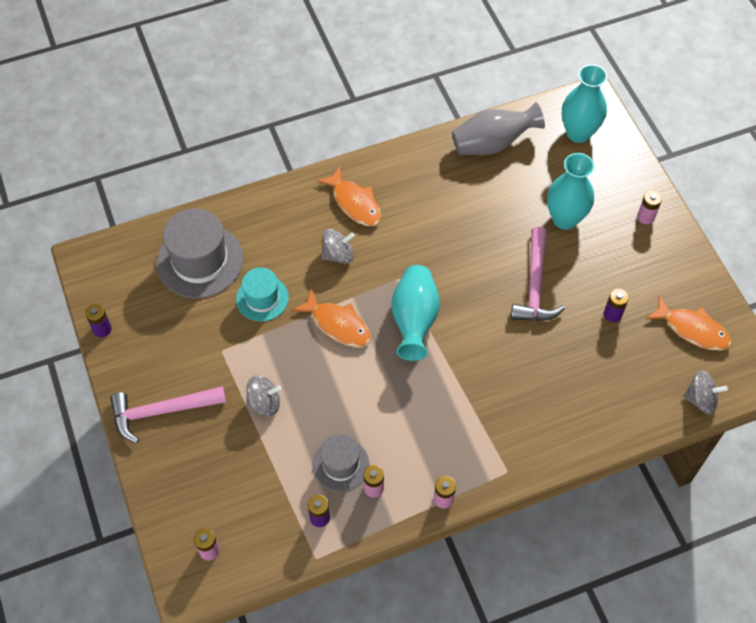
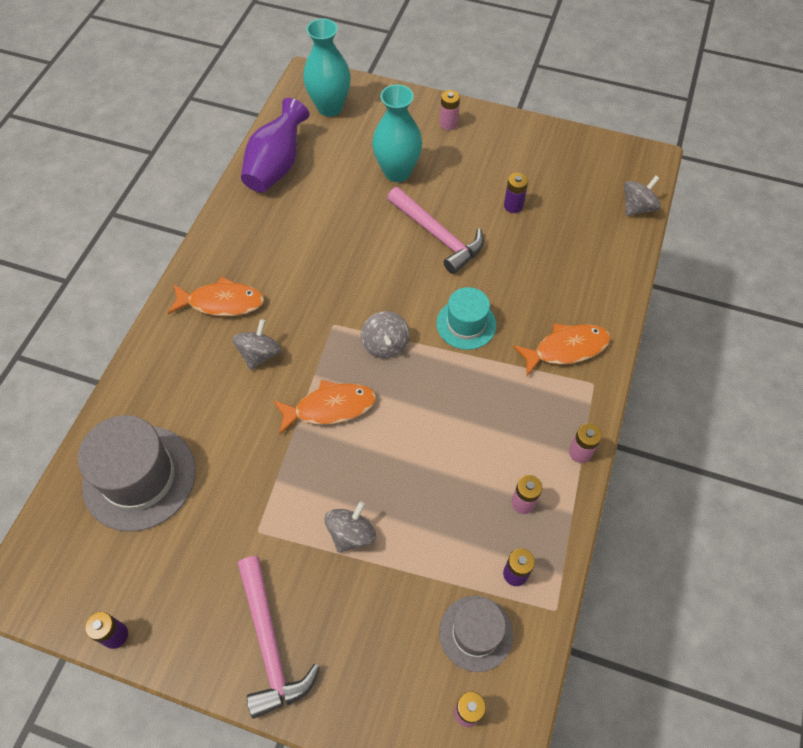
camera: 50 degrees left, 0 degrees up
(162, 411) = (270, 643): pink hammer -> pink hammer turned 45 degrees counterclockwise
(262, 298) = (238, 451): turquoise hat -> turquoise hat (466, 324)
(340, 464) = (475, 513): grey hat -> grey hat (476, 633)
(414, 320) = (385, 344): turquoise vase -> grey spinning top
(492, 144) = (277, 166): grey vase -> purple vase
(692, 329) = (573, 168): orange fish -> orange fish (566, 349)

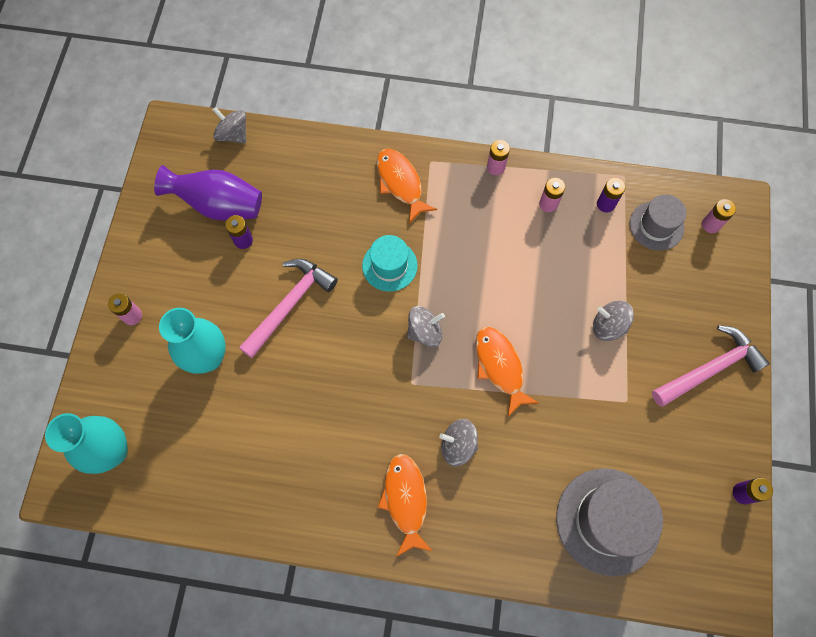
camera: 100 degrees left, 10 degrees up
(277, 166) = (210, 491): purple vase -> purple vase (219, 205)

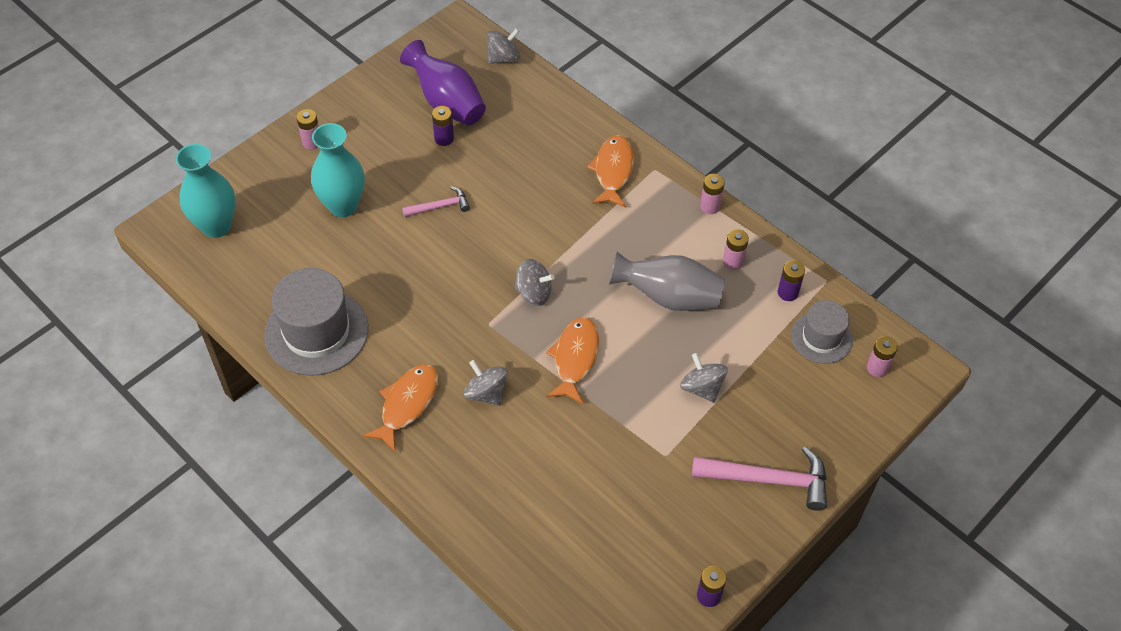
camera: 35 degrees right, 15 degrees down
(233, 134) = (503, 58): grey spinning top -> grey spinning top turned 75 degrees clockwise
(289, 305) = (440, 206): pink hammer -> pink hammer, size x0.56
(389, 265) = (548, 227): turquoise hat -> none
(526, 266) = (668, 297): none -> grey vase
(608, 521) = (564, 533): grey hat -> grey hat (316, 331)

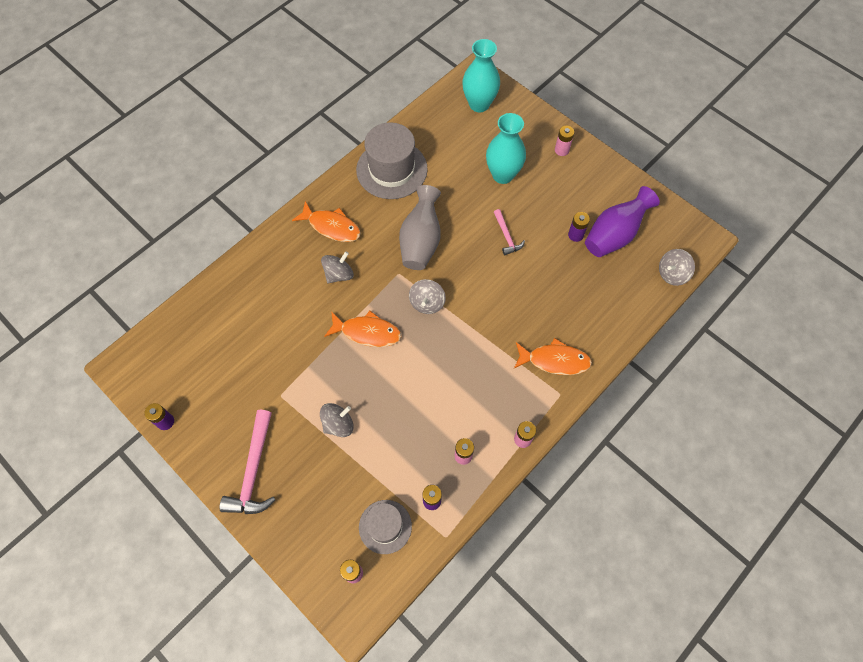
camera: 90 degrees right, 10 degrees up
(503, 58) = (672, 274): grey spinning top -> grey spinning top turned 90 degrees clockwise
(668, 297) = (425, 402): grey vase -> grey vase (421, 241)

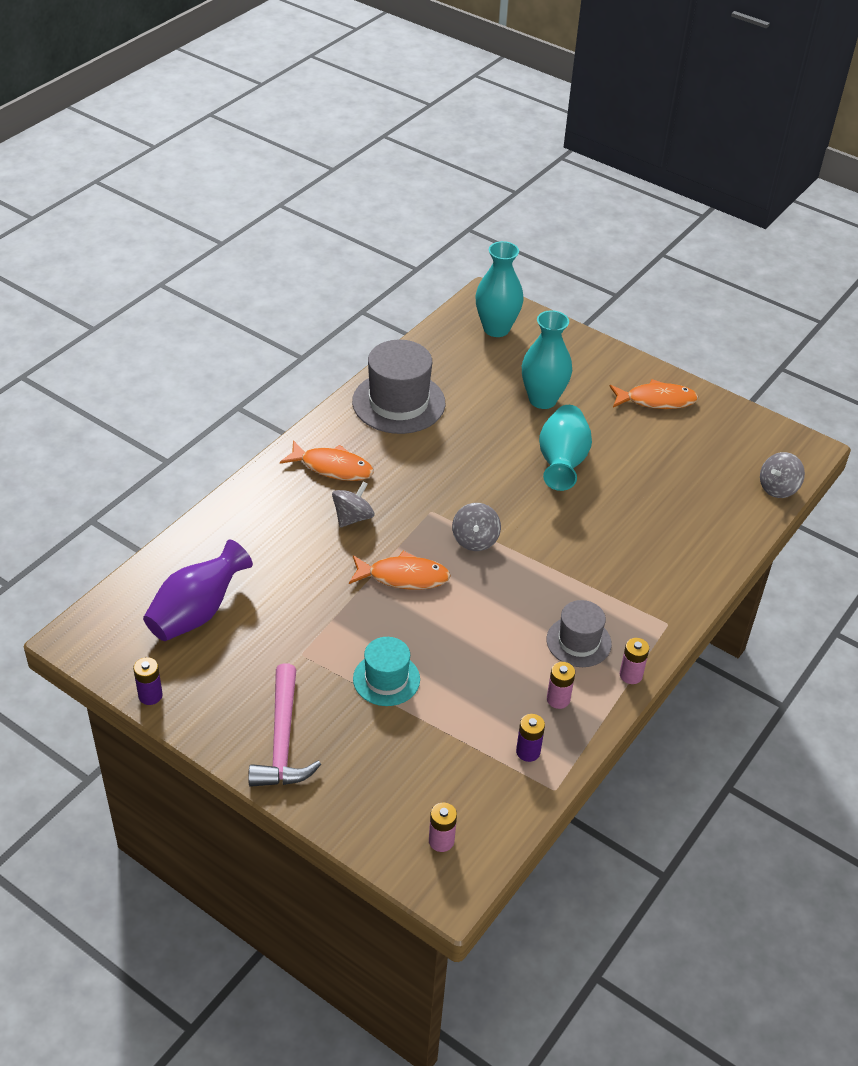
camera: 10 degrees left, 20 degrees down
(338, 424) = (386, 679): grey spinning top -> turquoise hat
(385, 526) = (472, 785): grey hat -> grey hat (578, 642)
(421, 241) = (453, 475): grey vase -> none
(506, 236) = (562, 463): pink hammer -> turquoise vase
(554, 360) = (652, 588): orange fish -> orange fish (656, 400)
(561, 150) = (611, 370): pink battery -> none
(575, 235) = (649, 456): purple battery -> none
(614, 235) = (697, 453): purple vase -> purple vase (197, 612)

